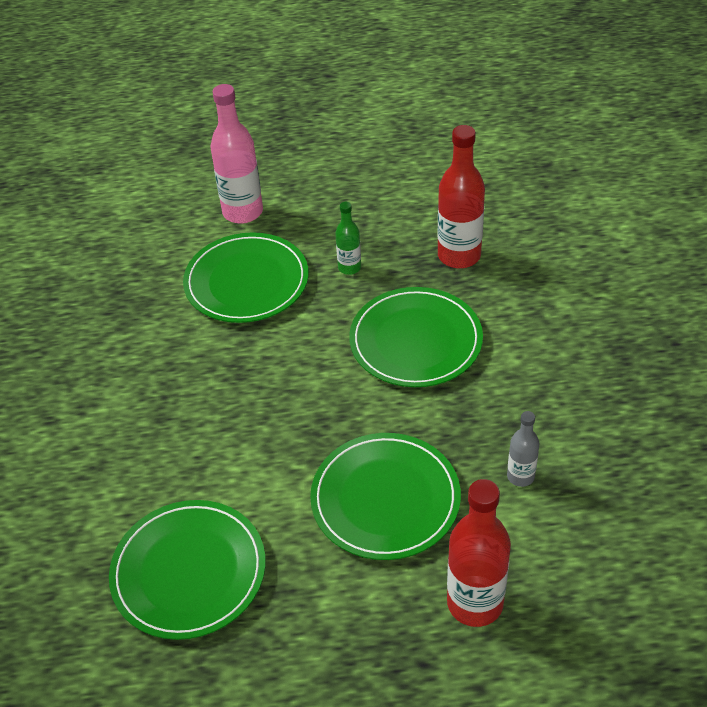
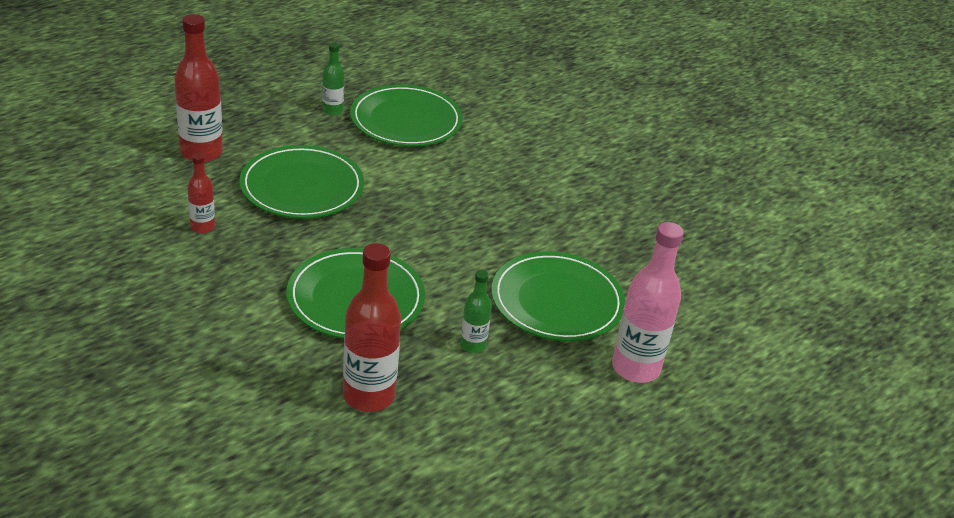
camera: 140 degrees right, 10 degrees down
(266, 628) = (332, 110): none -> green bottle
(520, 476) = (202, 227): grey bottle -> red bottle

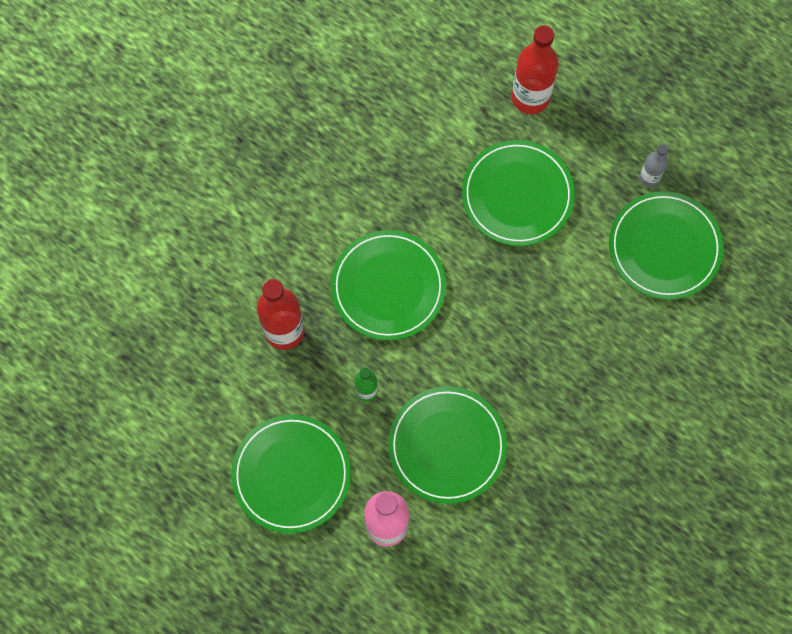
camera: 80 degrees right, 35 degrees up
(202, 227) = (430, 141): red bottle -> none
(332, 110) = (649, 178): green bottle -> grey bottle
(554, 433) = (291, 474): none -> green plate

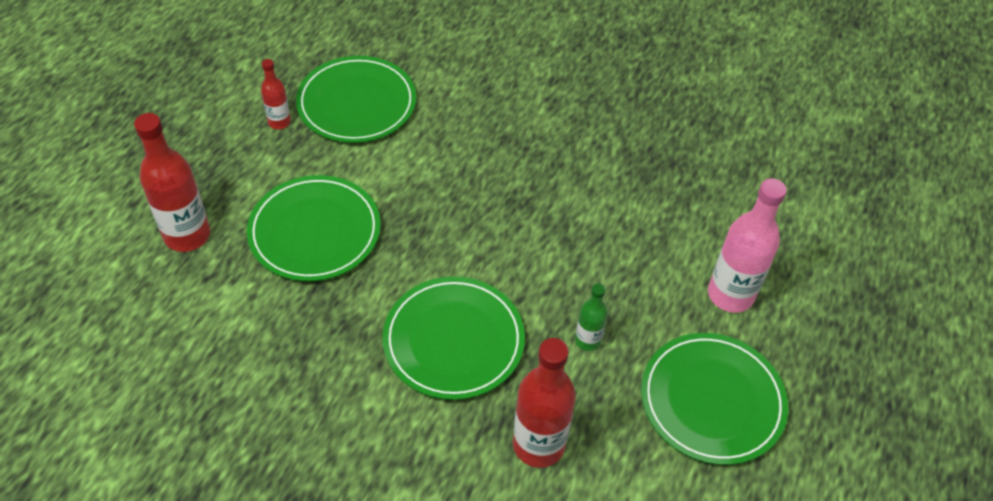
camera: 105 degrees left, 20 degrees down
(447, 446) = (623, 254): green plate -> none
(649, 178) = (279, 122): grey bottle -> red bottle

